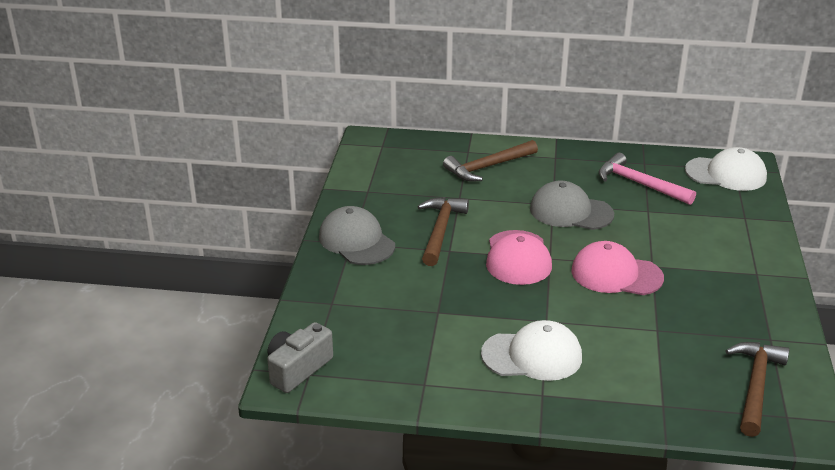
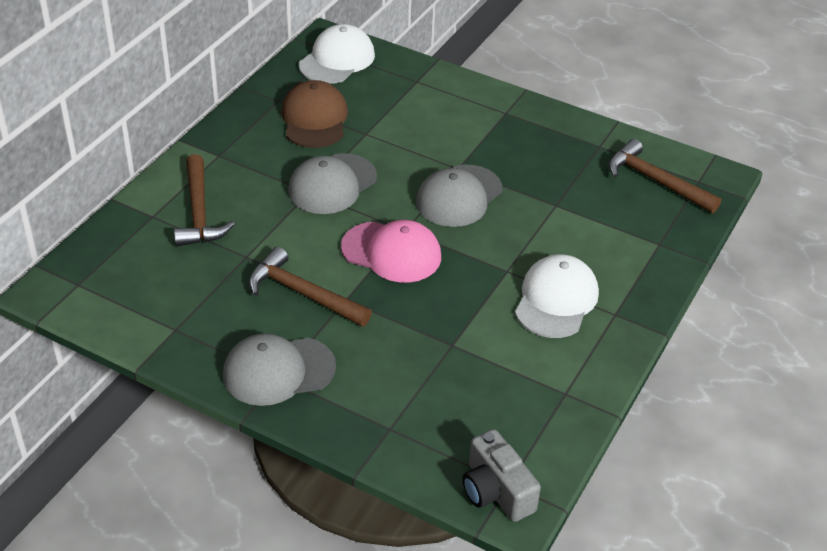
camera: 70 degrees left, 10 degrees up
(616, 274) = (459, 196): pink cap -> grey cap
(639, 184) = (314, 119): pink hammer -> brown cap

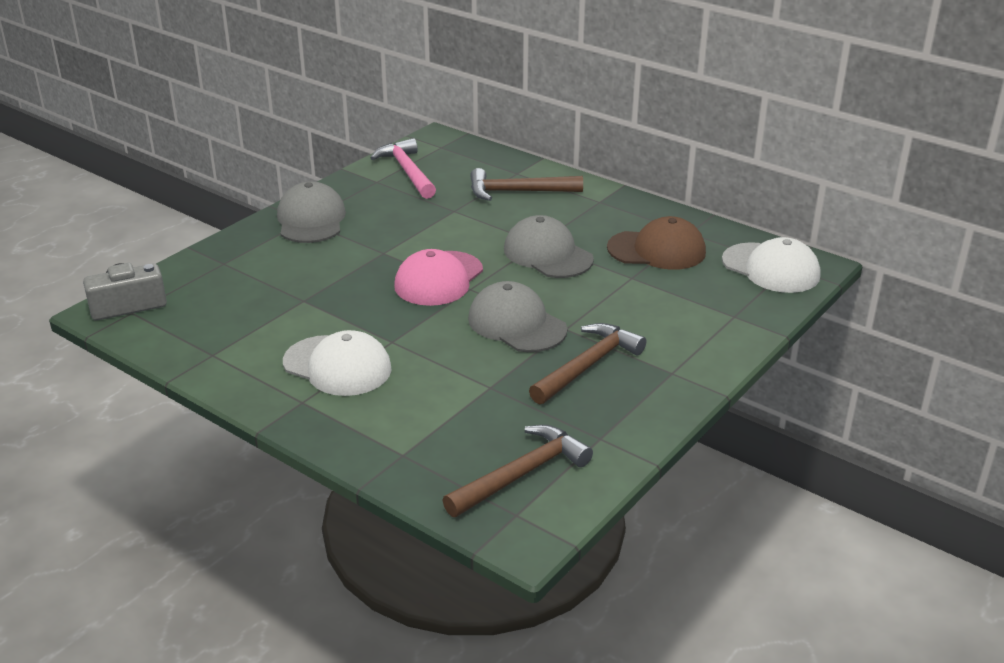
camera: 100 degrees right, 10 degrees down
(148, 305) = (407, 171): none -> pink hammer
(303, 293) = (398, 233): brown hammer -> brown hammer (588, 365)

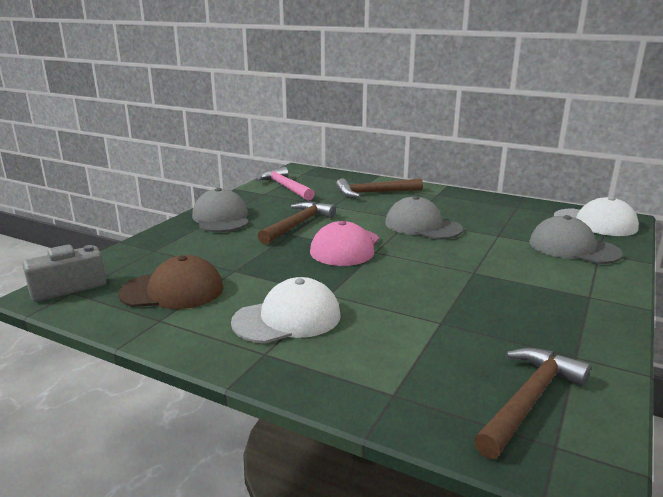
camera: 10 degrees left, 10 degrees down
(337, 366) = (287, 318): white cap -> white cap turned 45 degrees counterclockwise
(516, 324) = (431, 272): grey cap -> grey cap (573, 248)
(588, 365) = (515, 297): brown hammer -> brown hammer (298, 225)
(657, 250) = (502, 218): brown cap -> brown cap (172, 291)

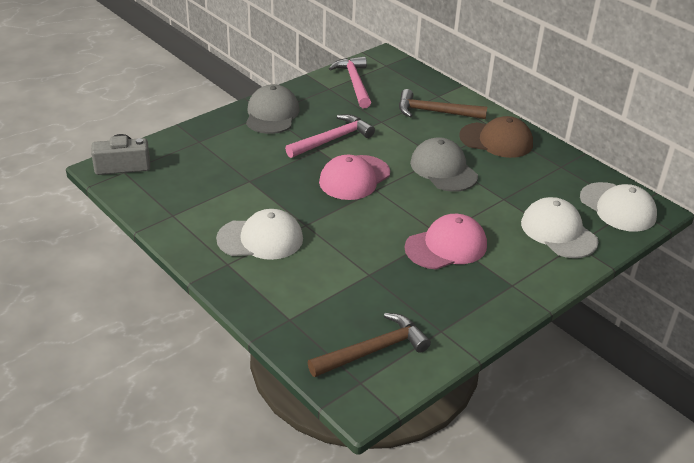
camera: 20 degrees right, 15 degrees up
(172, 291) = (193, 189): brown cap -> brown cap (496, 140)
(298, 225) = (332, 139): brown hammer -> pink hammer
(491, 280) = (446, 246): none -> pink cap
(573, 248) = (558, 232): grey cap -> white cap

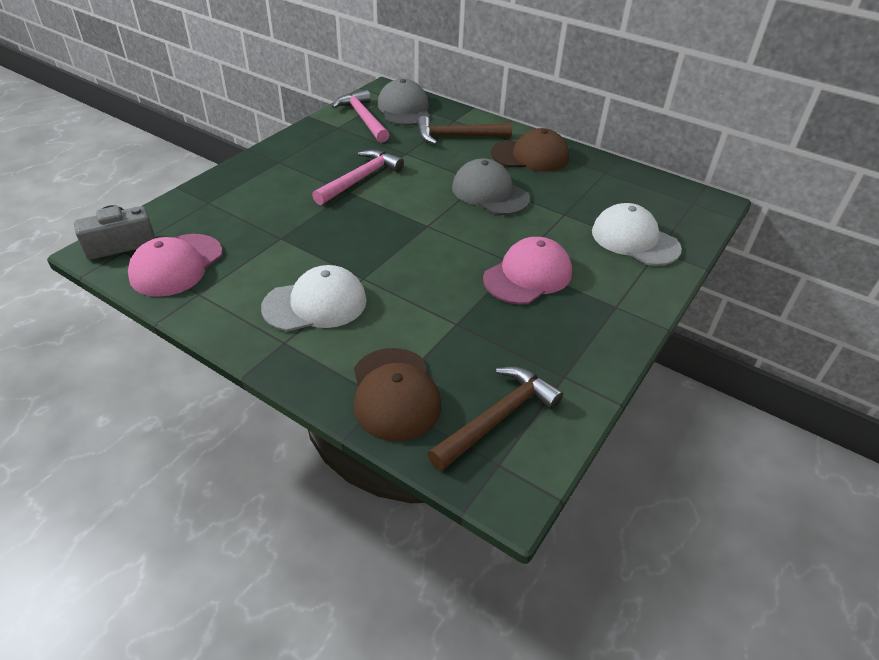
camera: 15 degrees left, 5 degrees up
(272, 114) = (284, 161): grey cap -> grey cap (404, 109)
(300, 317) = (395, 394): none -> brown cap
(354, 178) = (399, 216): pink cap -> pink cap (176, 265)
(617, 207) = (678, 205): white cap -> none

